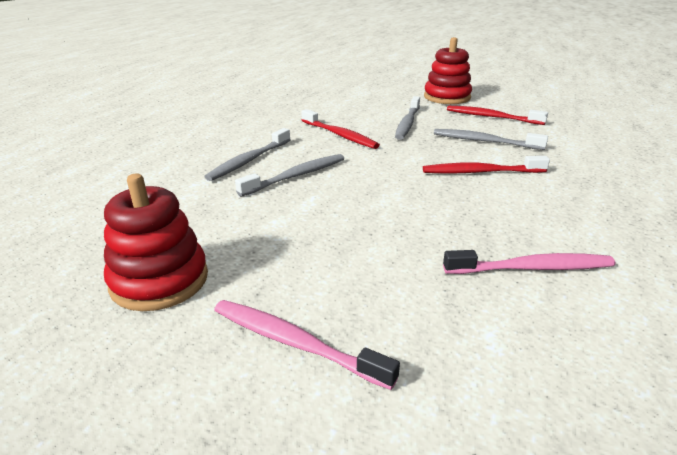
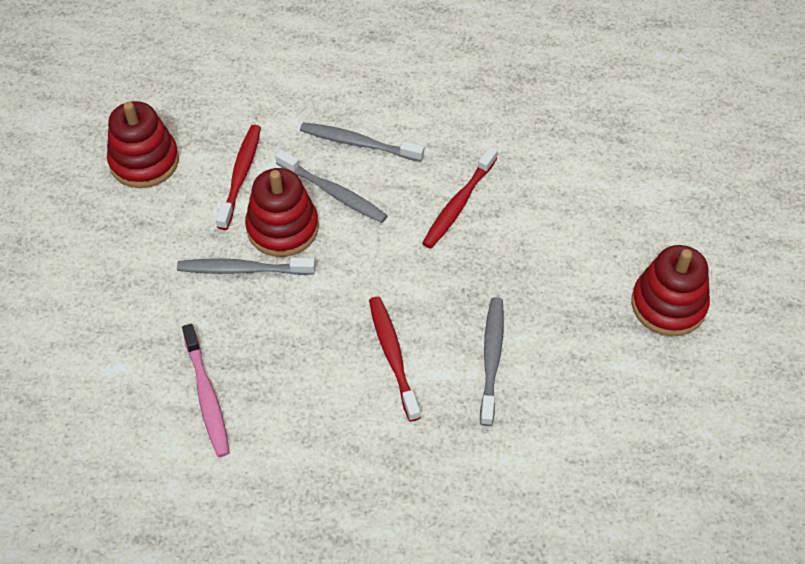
camera: 75 degrees right, 25 degrees up
(295, 343) = (94, 258): pink toothbrush -> none
(322, 203) = (282, 228): none -> red stacking toy
(407, 123) = (528, 268): grey toothbrush -> grey toothbrush (243, 269)
(492, 117) = (594, 366): red toothbrush -> red toothbrush (240, 175)

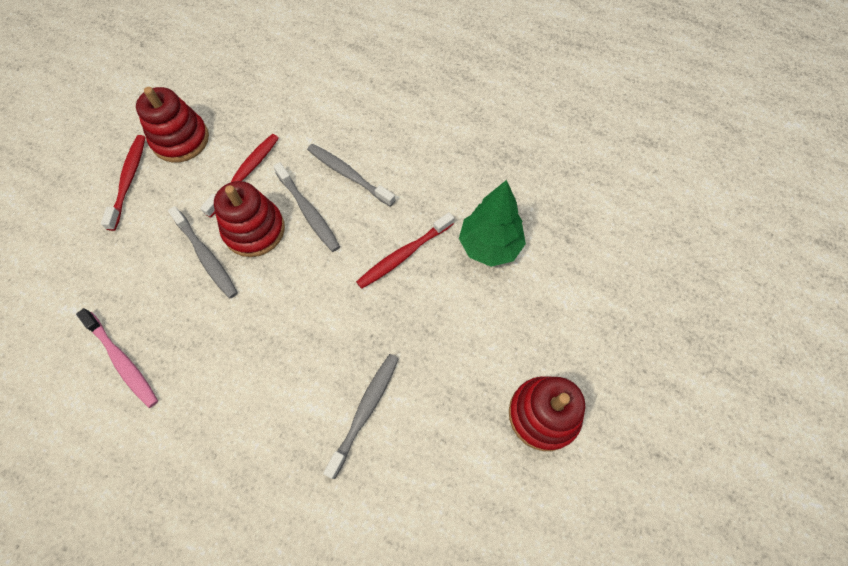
camera: 20 degrees right, 10 degrees up
(207, 396) = (122, 361): pink toothbrush -> pink toothbrush turned 45 degrees counterclockwise
(243, 269) = (206, 256): grey toothbrush -> grey toothbrush turned 150 degrees counterclockwise
(393, 356) = (284, 378): red toothbrush -> red toothbrush (129, 180)
(544, 169) = (489, 246): none -> green tree

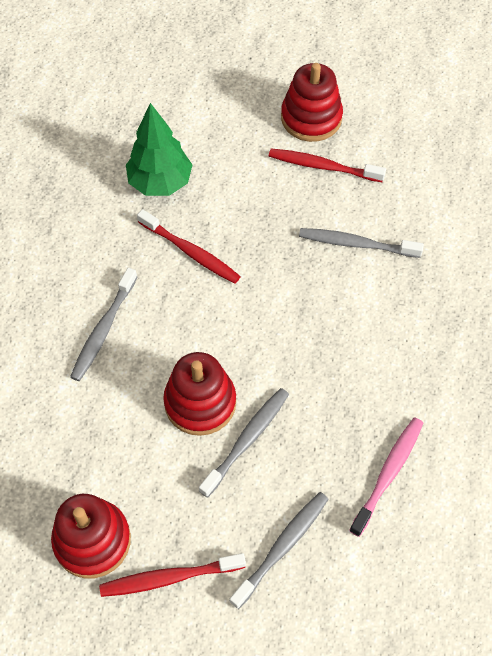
camera: 105 degrees left, 5 degrees down
(245, 174) = (128, 441): red toothbrush -> red toothbrush (323, 166)
(308, 212) = (162, 355): grey toothbrush -> grey toothbrush (282, 547)

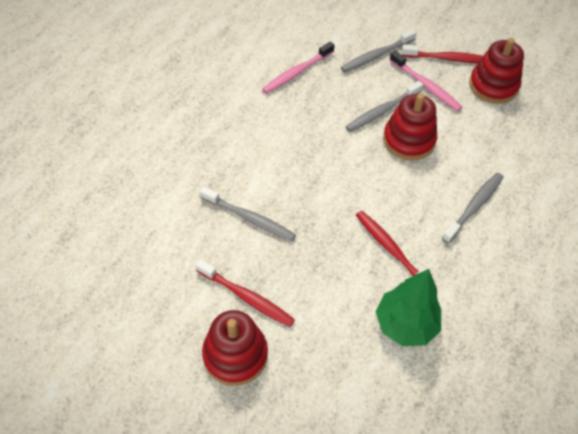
camera: 165 degrees left, 5 degrees down
(194, 508) = (426, 86): none -> pink toothbrush

